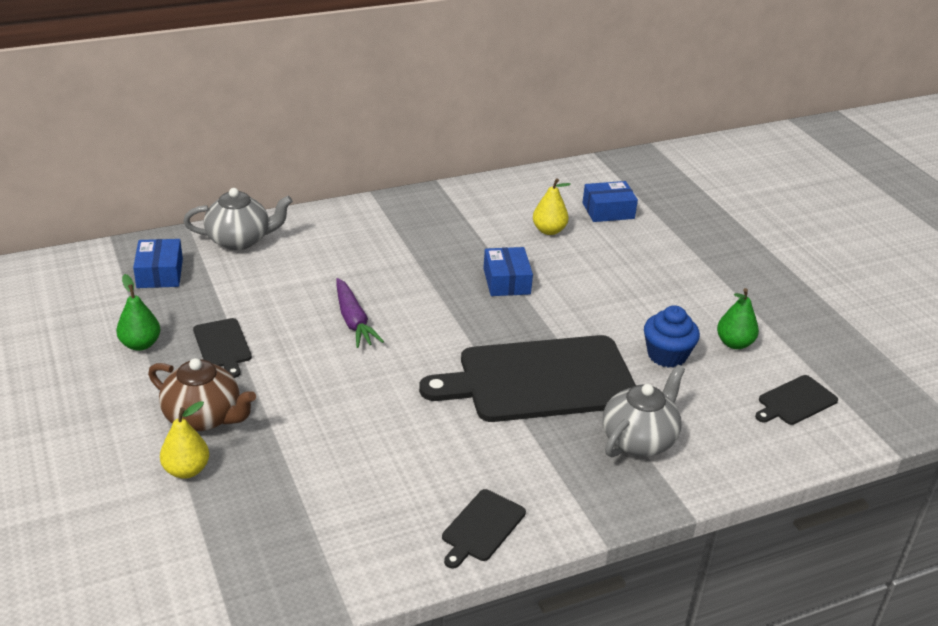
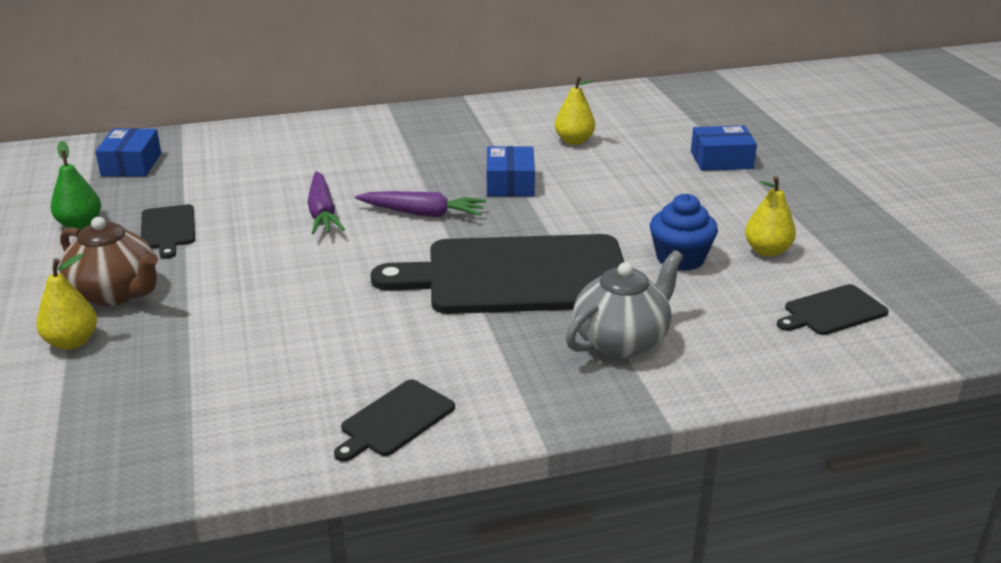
camera: 10 degrees right, 5 degrees down
(240, 240) = (230, 139): grey teapot -> none
(441, 317) = (422, 213): none -> purple carrot
(608, 211) = (648, 126): blue box -> blue box (721, 160)
(734, 343) = (767, 251): green pear -> yellow pear

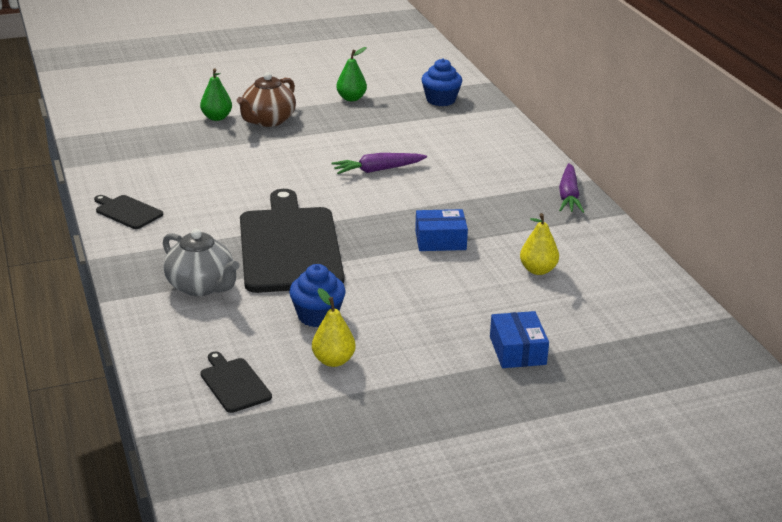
camera: 85 degrees right, 0 degrees up
(72, 342) = (217, 117): yellow pear -> green pear
(131, 164) = (441, 100): blue box -> blue cupcake
(168, 229) = (348, 124): black cutting board -> none
(422, 213) = (382, 206): purple carrot -> purple carrot (568, 196)

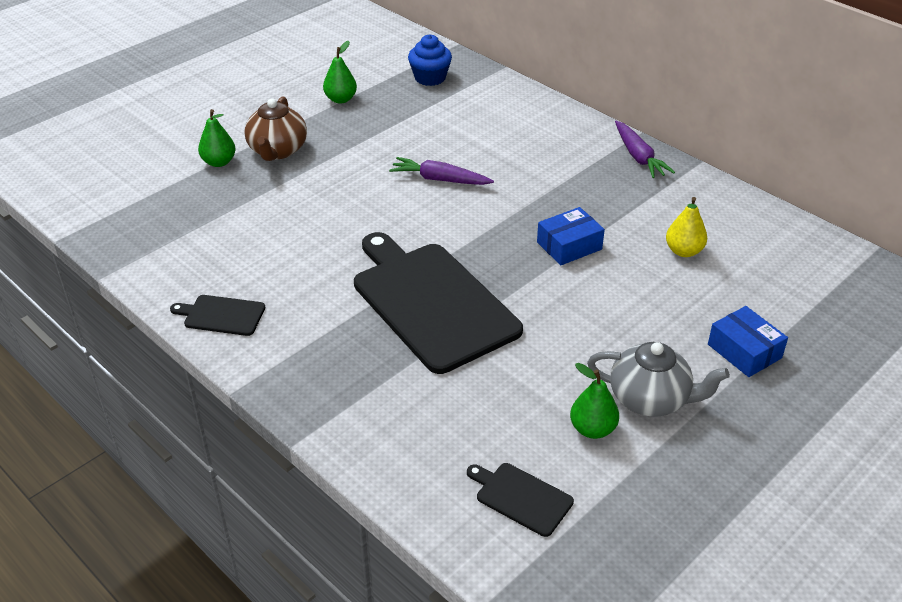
camera: 25 degrees left, 10 degrees up
(201, 286) = (384, 385): grey teapot -> grey teapot (650, 399)
(317, 316) = (531, 379): blue cupcake -> none
(333, 361) = (592, 429): yellow pear -> green pear
(378, 170) = (440, 180): purple carrot -> purple carrot turned 60 degrees clockwise

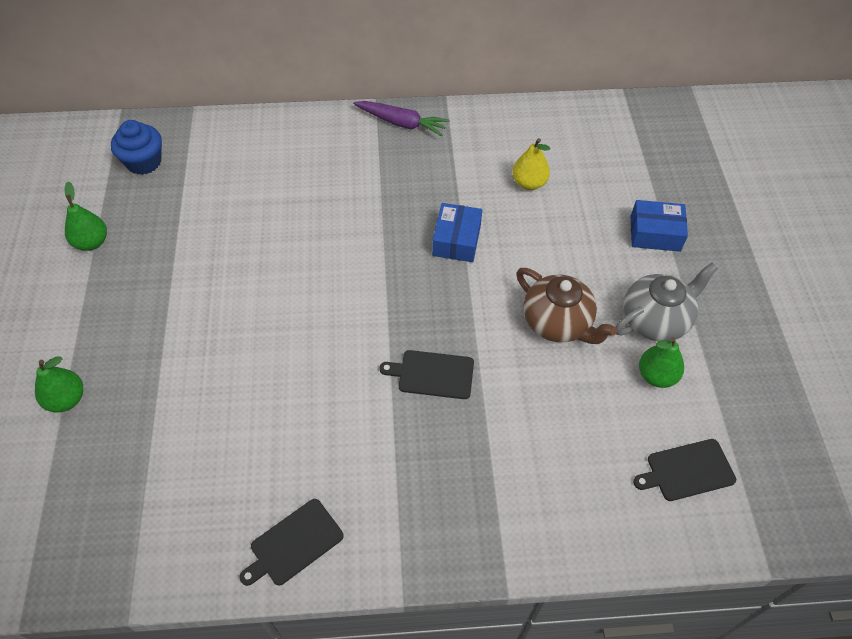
camera: 50 degrees left, 15 degrees up
(277, 151) = (107, 341): brown teapot -> brown teapot (558, 323)
(431, 302) = (432, 374): black cutting board -> black cutting board, size x0.43
(440, 180) = (289, 257): purple carrot -> none

